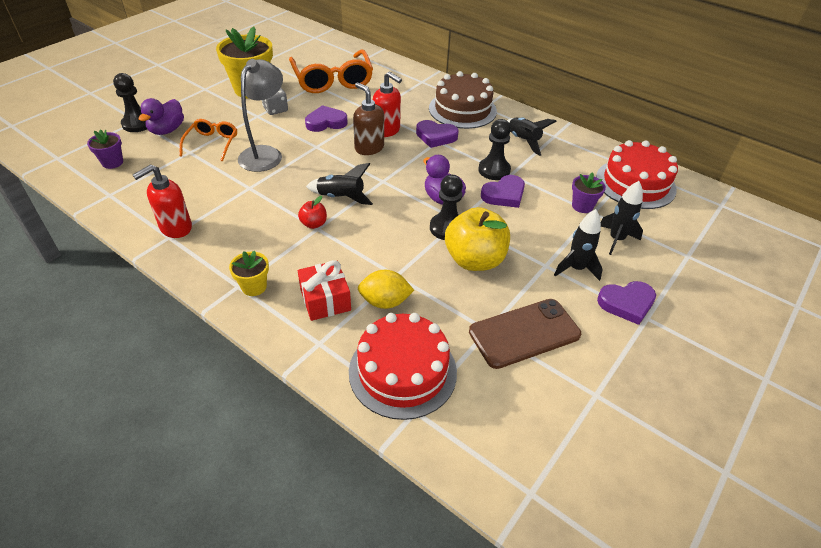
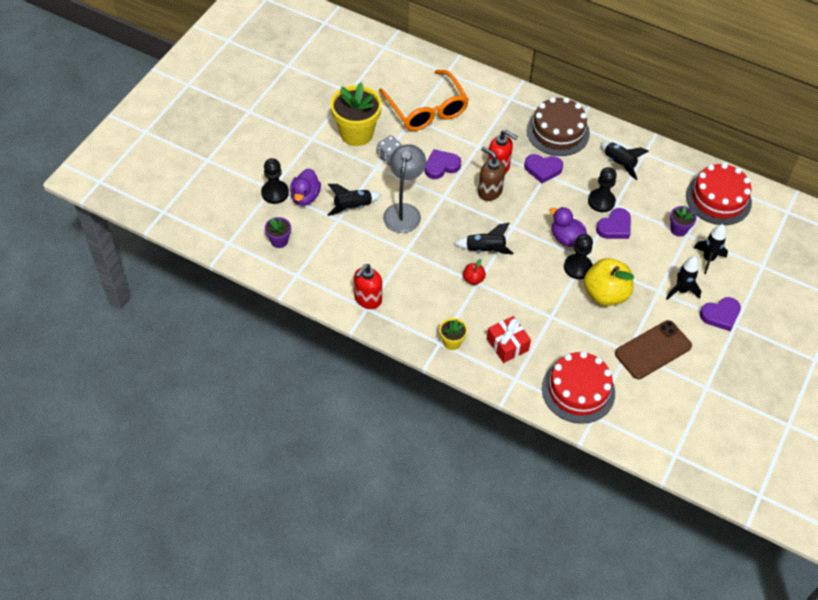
camera: 10 degrees left, 10 degrees up
(212, 144) = (352, 207): orange glasses -> black rocket
(385, 302) = (550, 340): yellow lemon -> none

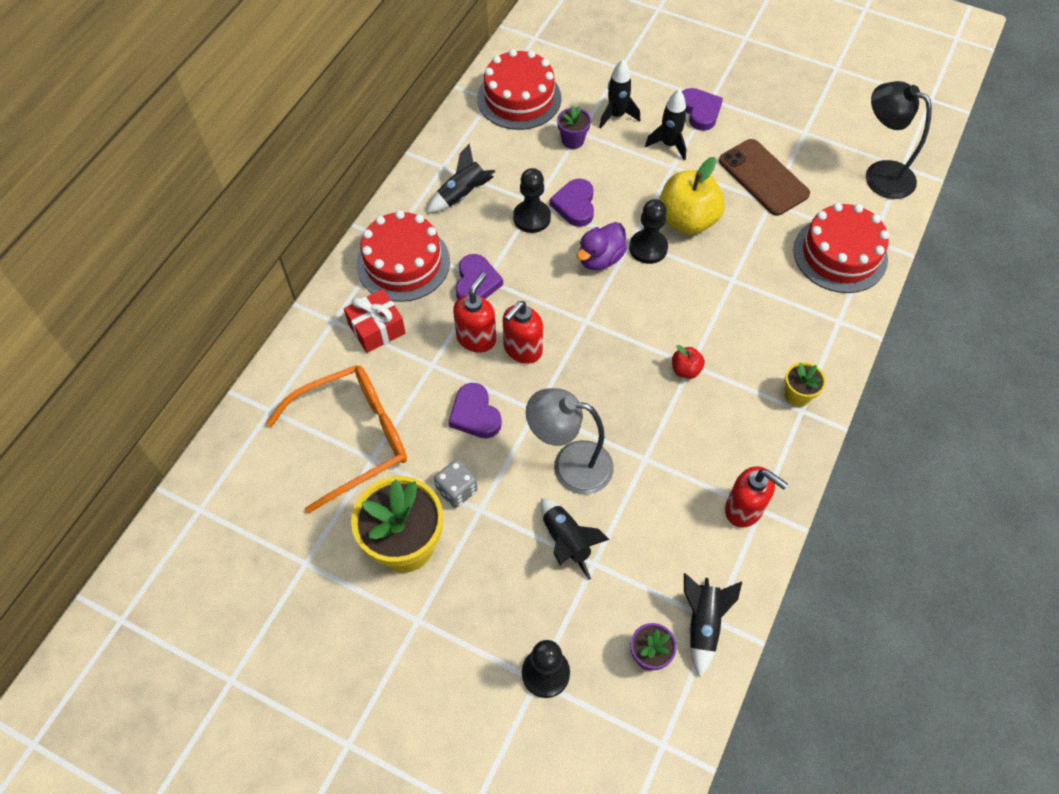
camera: 90 degrees left, 5 degrees up
(305, 197) = (551, 620): purple duck -> none
(485, 250) = (631, 355): black rocket -> black rocket (703, 624)
(489, 191) = (522, 349): brown soap dispenser -> red soap dispenser
(507, 345) = (788, 329): red gift -> red gift (376, 329)
(558, 132) = (403, 263): brown cake -> red cake
(614, 227) = (575, 205): purple heart -> purple heart turned 135 degrees counterclockwise
(664, 435) = (880, 174): none -> black lamp

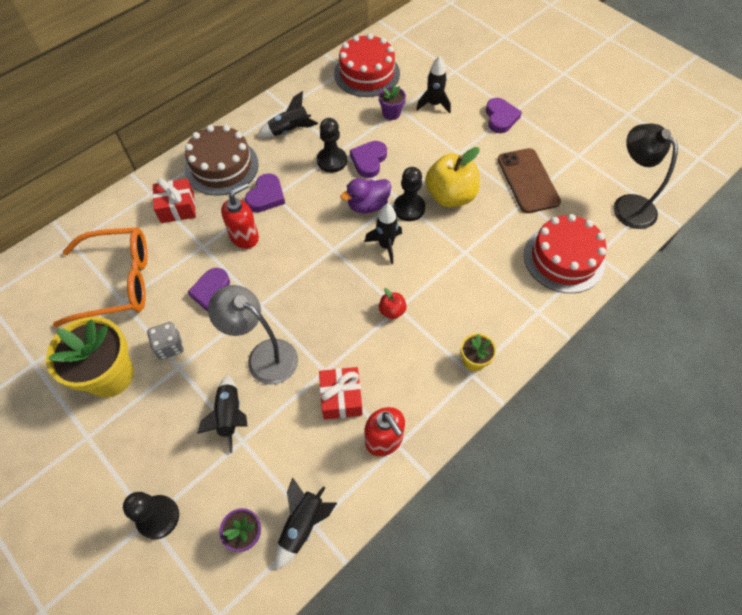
camera: 20 degrees right, 0 degrees up
(403, 263) = (221, 166): red cake -> brown cake
(522, 349) = (274, 256): red soap dispenser -> none
(669, 145) = (464, 136): black rocket -> black rocket (386, 246)
(677, 481) = (341, 398): none -> red gift

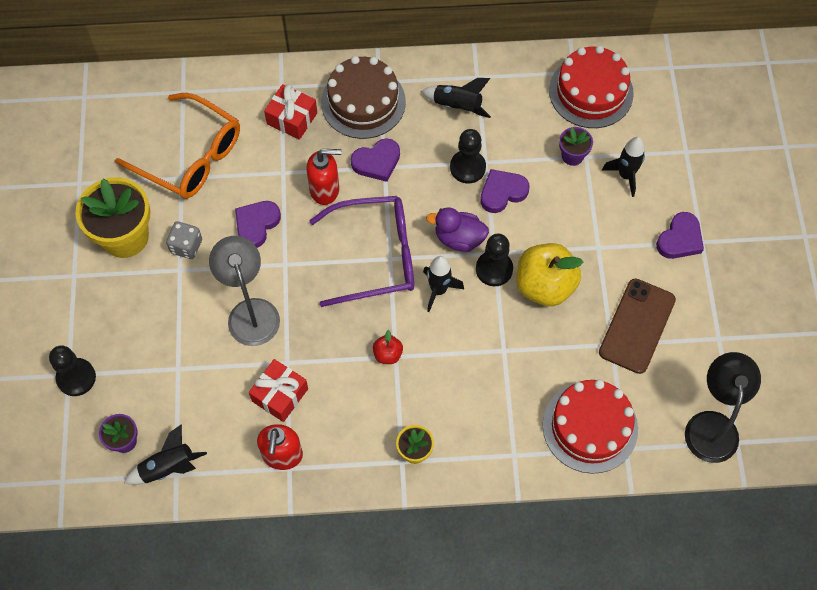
camera: 40 degrees right, 5 degrees up
(230, 416) = (185, 341): black rocket -> none
(321, 254) = (375, 256): none -> purple glasses

